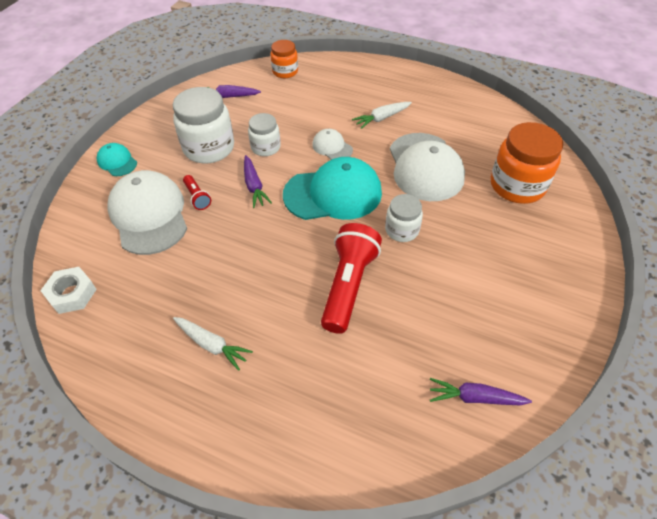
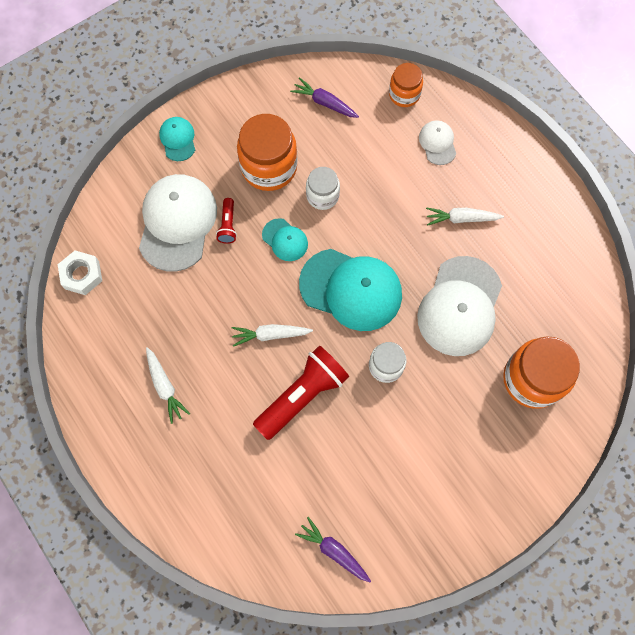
camera: 30 degrees right, 20 degrees up
(209, 148) = (269, 167): white jar -> orange jar
(254, 186) = (285, 240): purple carrot -> turquoise cap
(287, 255) = (270, 335): none -> white carrot
(332, 147) = (386, 230): white cap -> white cap (437, 143)

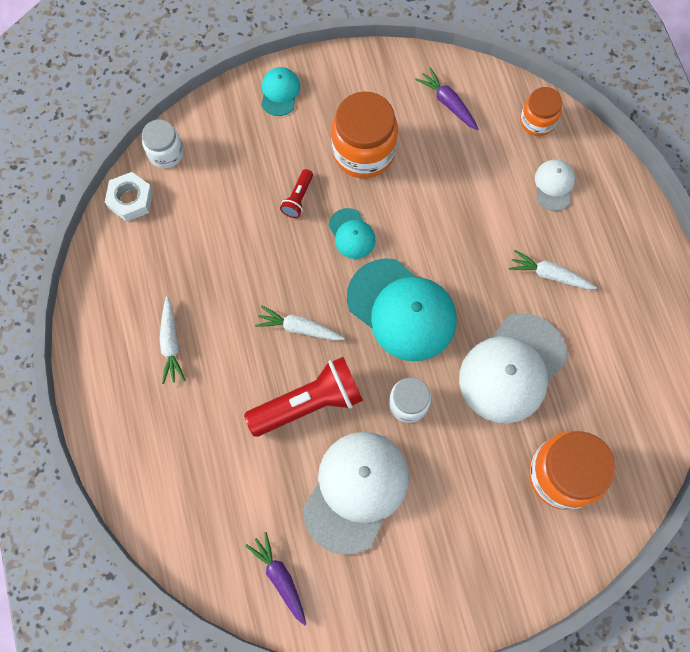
camera: 20 degrees right, 0 degrees up
(177, 223) = (247, 179): white cap -> white cap (356, 491)
(322, 196) = (409, 200): white jar -> white jar (166, 153)

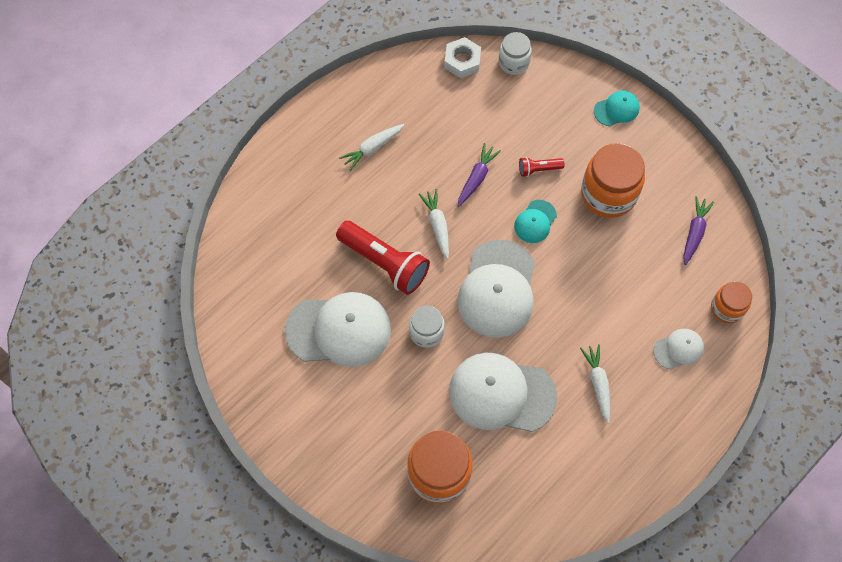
camera: 60 degrees right, 5 degrees down
(280, 578) = (248, 312): purple carrot -> purple carrot (476, 178)
(402, 310) = (497, 289): turquoise cap -> white cap

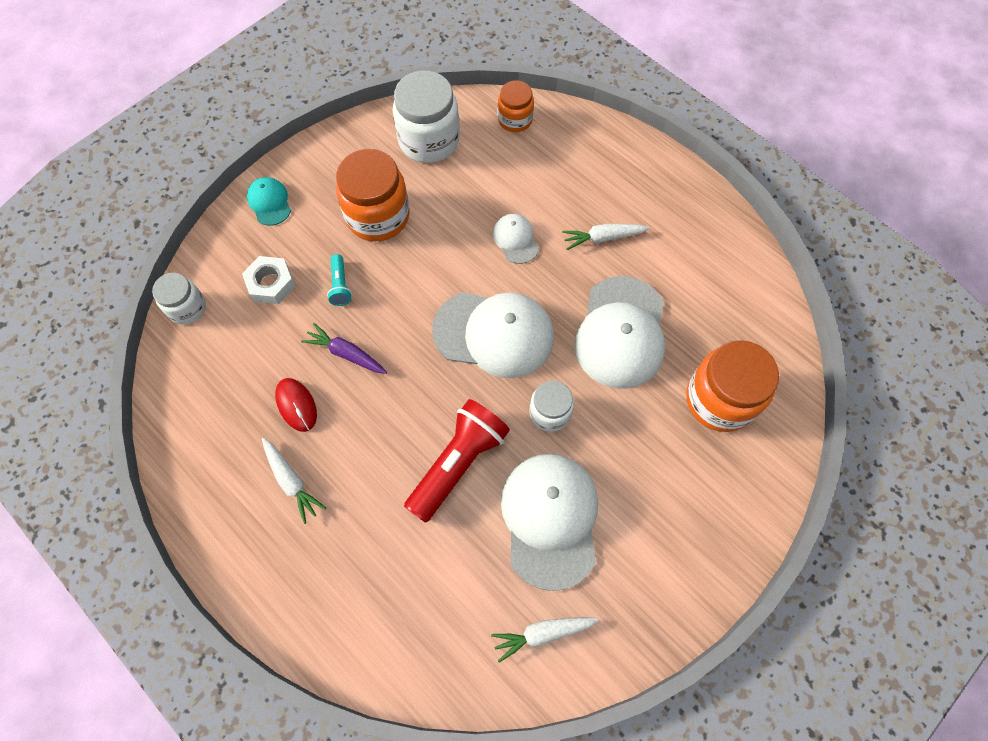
camera: 90 degrees left, 0 degrees up
(432, 146) = (296, 405): none -> red mouse
(437, 225) = (408, 400): white carrot -> white carrot (542, 633)
(462, 61) = (175, 368): white nut -> white nut (271, 284)
(535, 221) = (409, 291): turquoise cap -> none
(538, 169) = (340, 285): red flashlight -> turquoise flashlight
(678, 349) = (561, 164): white cap -> white cap (515, 239)
(694, 232) = (429, 140): purple carrot -> white jar

